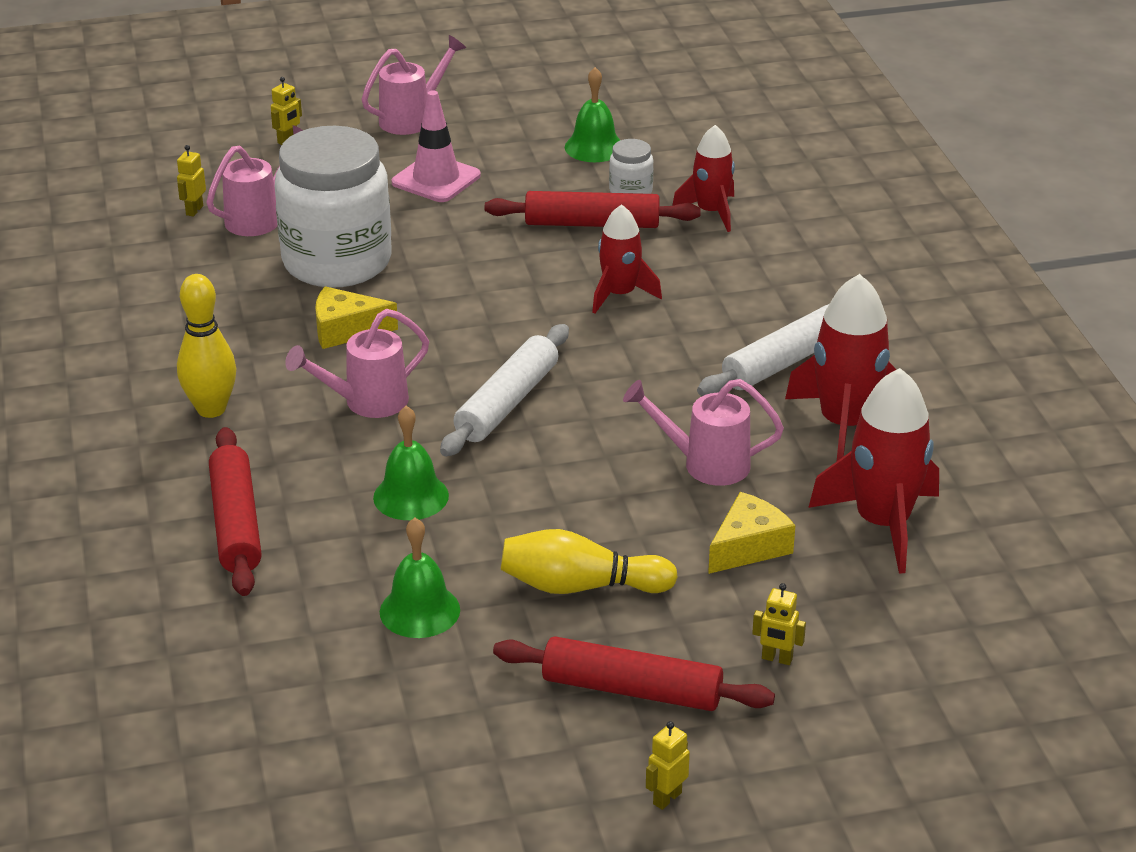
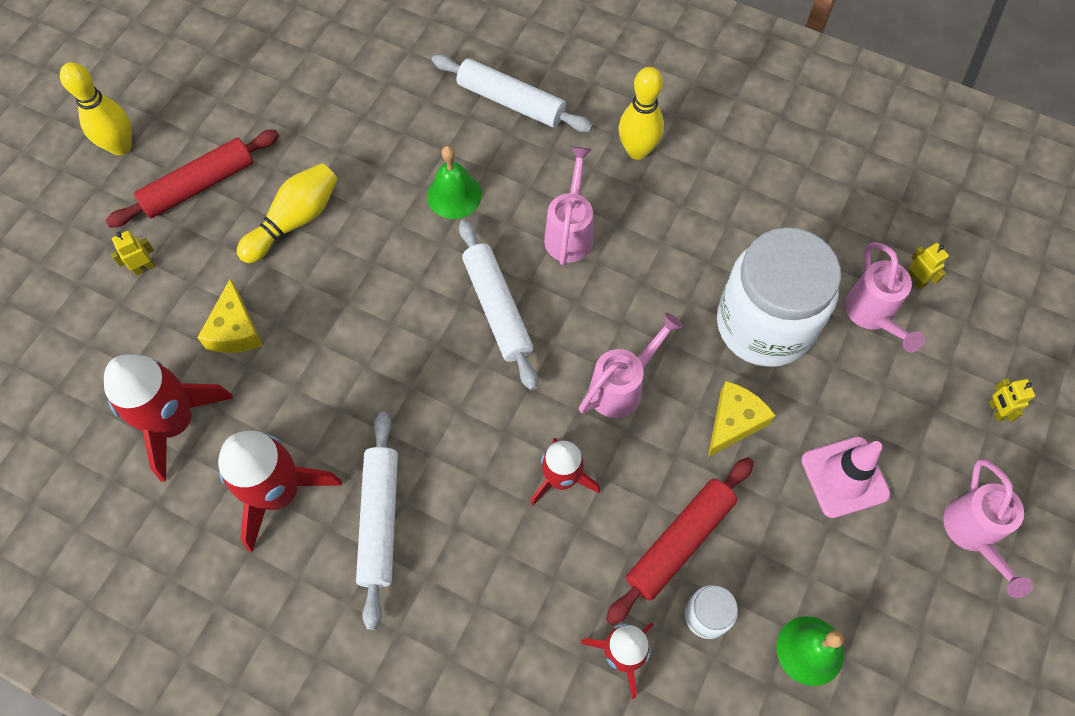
camera: 130 degrees right, 30 degrees up
(236, 523) = (511, 101): red rolling pin -> white rolling pin
(346, 330) = (666, 274): yellow cheese -> yellow cheese (733, 422)
(419, 610) = (354, 136): green bell -> none
(667, 798) = (121, 146): yellow robot -> yellow bowling pin
(705, 464) = (327, 371): pink watering can -> pink watering can (622, 386)

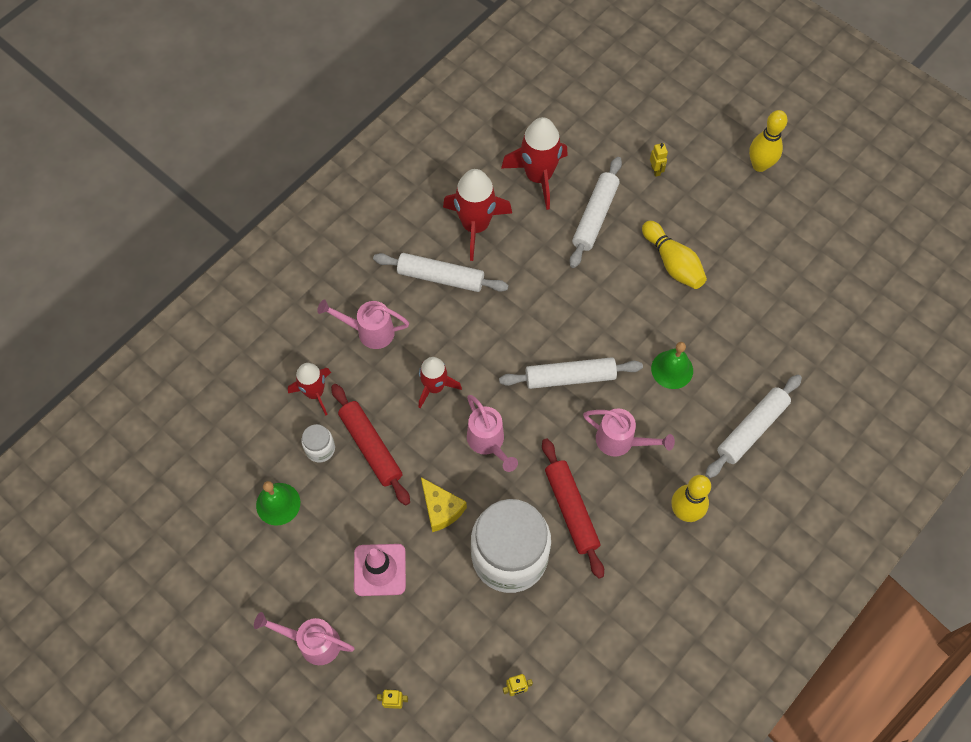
camera: 105 degrees right, 0 degrees up
(199, 185) = (715, 208): red rolling pin -> red rolling pin (571, 510)
(235, 330) = (595, 216): yellow cheese -> white rolling pin
(872, 315) = (495, 641): pink watering can -> pink watering can (369, 331)

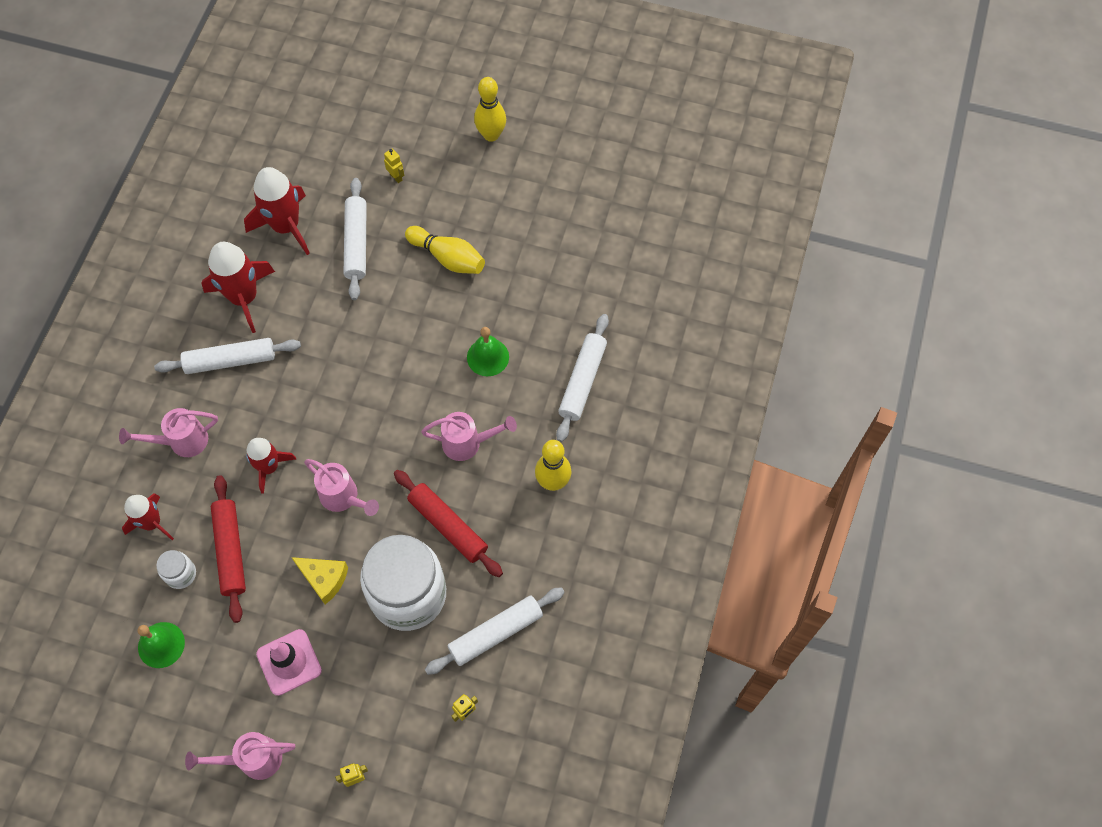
camera: 25 degrees left, 0 degrees up
(371, 447) = (230, 551): red rolling pin -> red rolling pin turned 45 degrees clockwise
(570, 377) = (395, 404): white rolling pin -> white rolling pin (496, 633)

